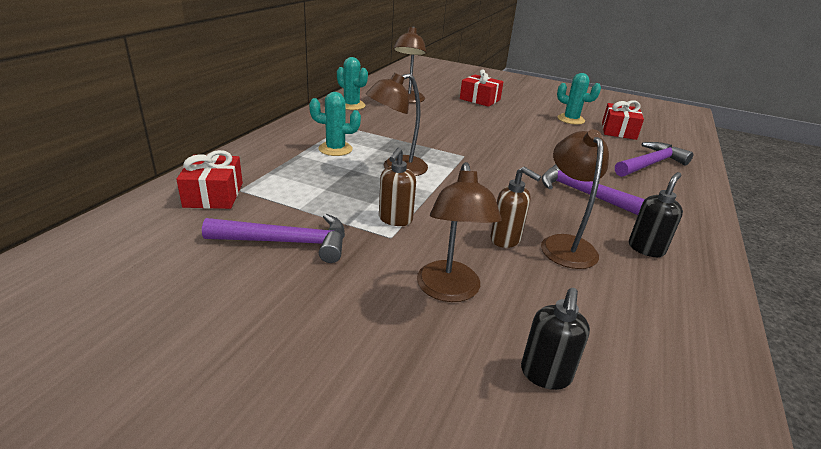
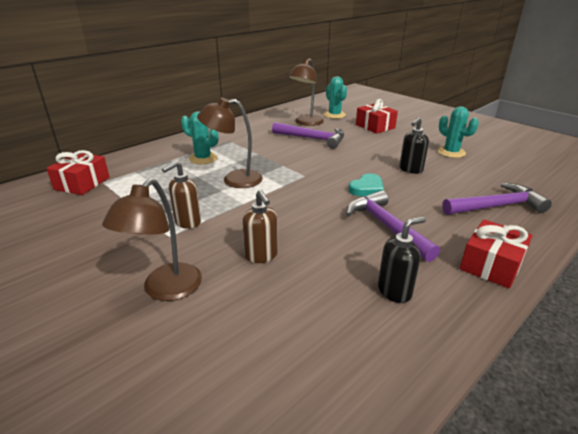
camera: 25 degrees right, 0 degrees up
(287, 242) = (91, 226): purple hammer -> purple hammer (312, 139)
(351, 105) = (253, 124): turquoise cactus -> turquoise cactus (334, 115)
(534, 161) = (367, 188): none -> turquoise heart
(545, 375) = (164, 384): black soap dispenser -> black soap dispenser (410, 170)
(565, 244) = (313, 270): brown lamp -> none
(618, 131) = (495, 168): red gift -> red gift (491, 265)

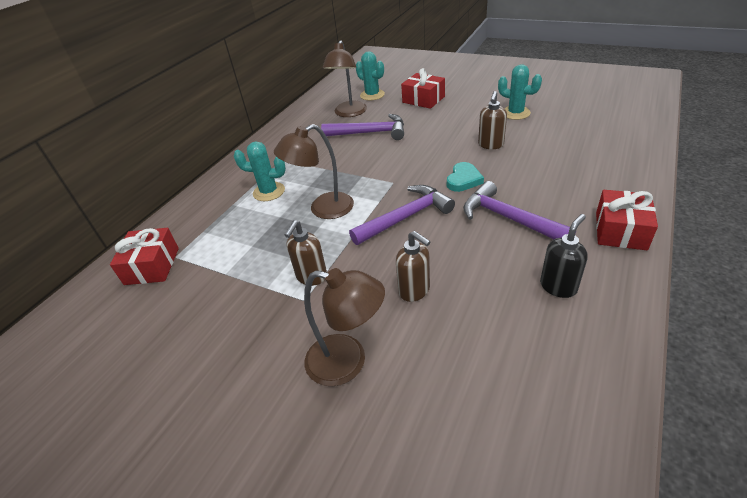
camera: 15 degrees left, 10 degrees up
(165, 290) = (348, 362): brown lamp -> brown lamp turned 75 degrees counterclockwise
(410, 170) = (490, 145): black soap dispenser -> brown soap dispenser
(496, 206) = (590, 165): purple hammer -> purple hammer (405, 217)

